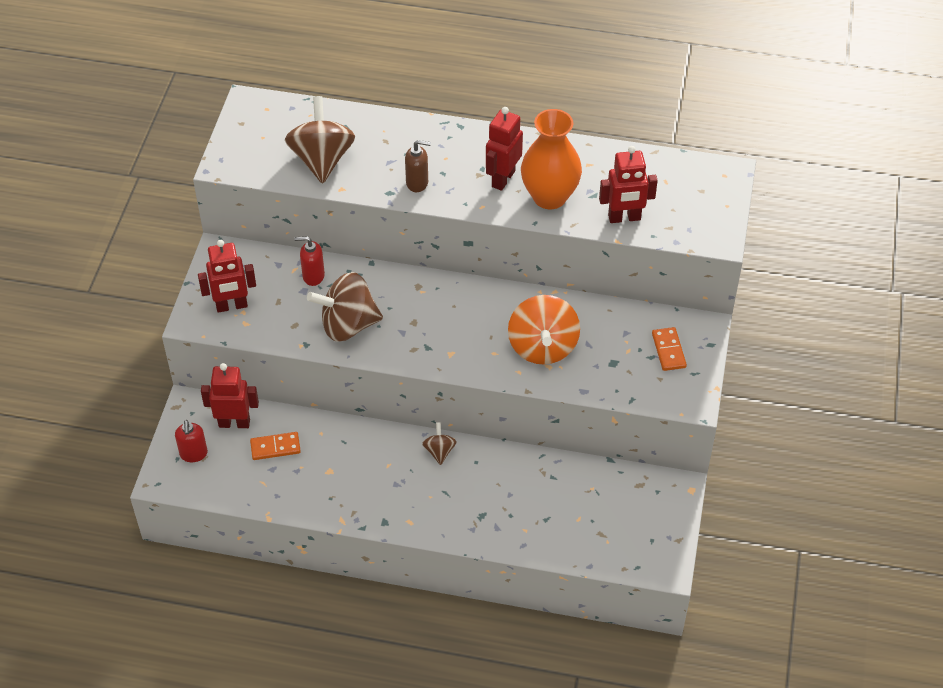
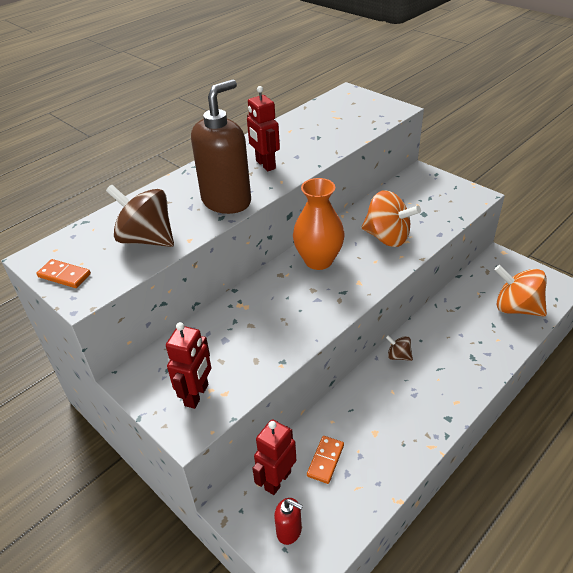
camera: 55 degrees left, 10 degrees down
(313, 276) = (215, 328): red soap dispenser -> none
(348, 325) = (284, 327): brown spinning top -> none
(417, 183) = (227, 201): brown soap dispenser -> brown soap dispenser, size x2.20
(549, 197) = (302, 152): orange vase -> orange vase (318, 260)
(591, 532) = (516, 308): none -> orange spinning top
(624, 218) = (349, 133): red robot -> none
(668, 350) = (430, 190): orange domino -> orange domino (64, 275)

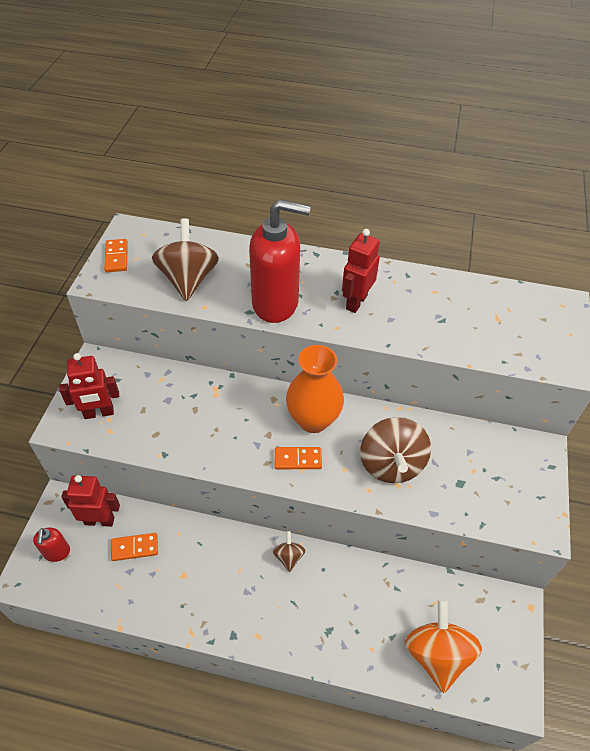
camera: 55 degrees right, 10 degrees up
(227, 201) = (276, 303): brown soap dispenser -> red soap dispenser
(349, 282) = (298, 459): none -> orange domino
(387, 237) = (391, 464): orange spinning top -> brown spinning top

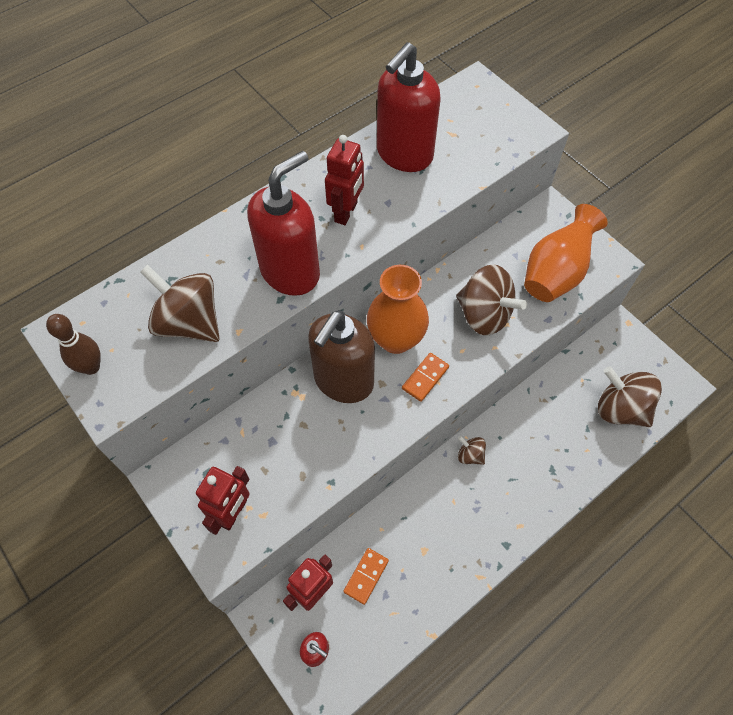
camera: 50 degrees left, 10 degrees up
(116, 257) = (91, 367): orange domino -> brown bowling pin
(249, 410) = (343, 381): none -> brown soap dispenser
(356, 302) = (346, 212): red robot -> red robot turned 135 degrees counterclockwise
(437, 654) = (620, 409): orange spinning top -> brown spinning top
(443, 302) = (404, 154): none -> red soap dispenser
(484, 491) = (556, 273): none -> orange vase

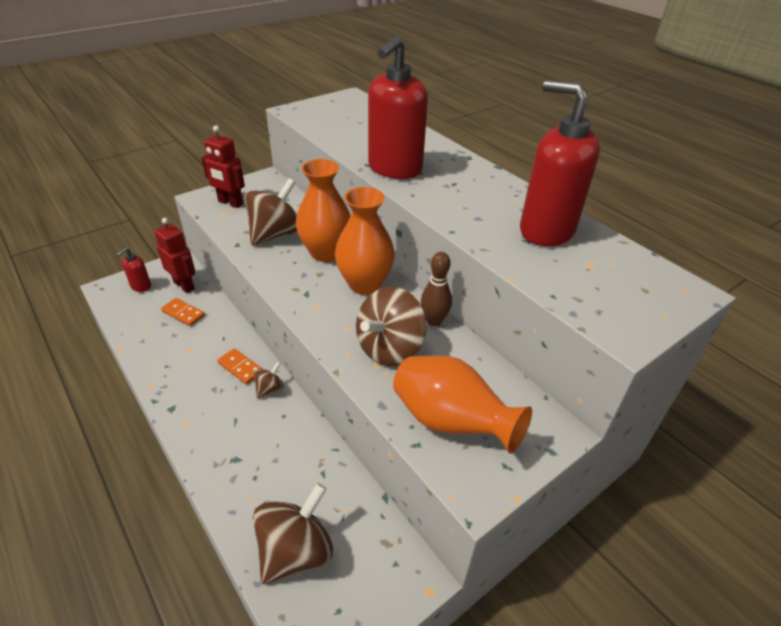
camera: 90 degrees right, 20 degrees down
(91, 367) = (322, 104): brown bowling pin -> brown bowling pin (434, 321)
(189, 322) = (351, 132): brown spinning top -> brown spinning top (275, 234)
(290, 272) = (394, 169): red soap dispenser -> red soap dispenser turned 75 degrees clockwise
(343, 381) = (325, 253): brown soap dispenser -> orange vase
(346, 212) = (462, 195): red robot -> none
(425, 378) = (320, 300): orange domino -> orange domino (240, 367)

